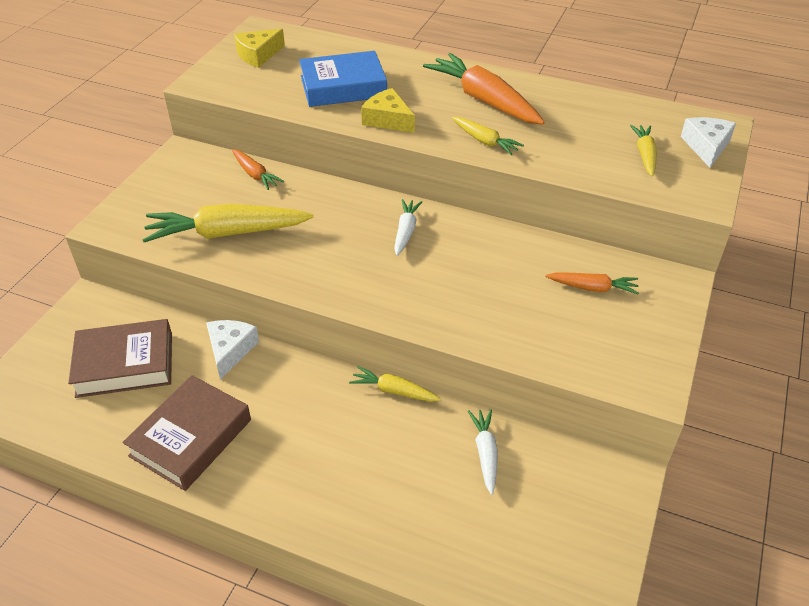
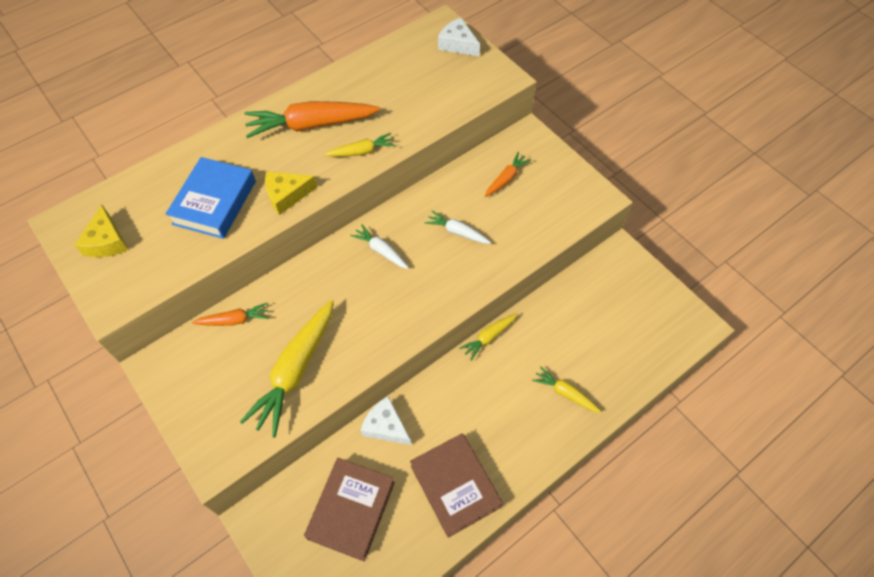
camera: 60 degrees left, 15 degrees up
(485, 453) = (567, 312): white carrot -> white carrot (457, 232)
(644, 155) = (442, 78): yellow carrot -> yellow carrot (565, 393)

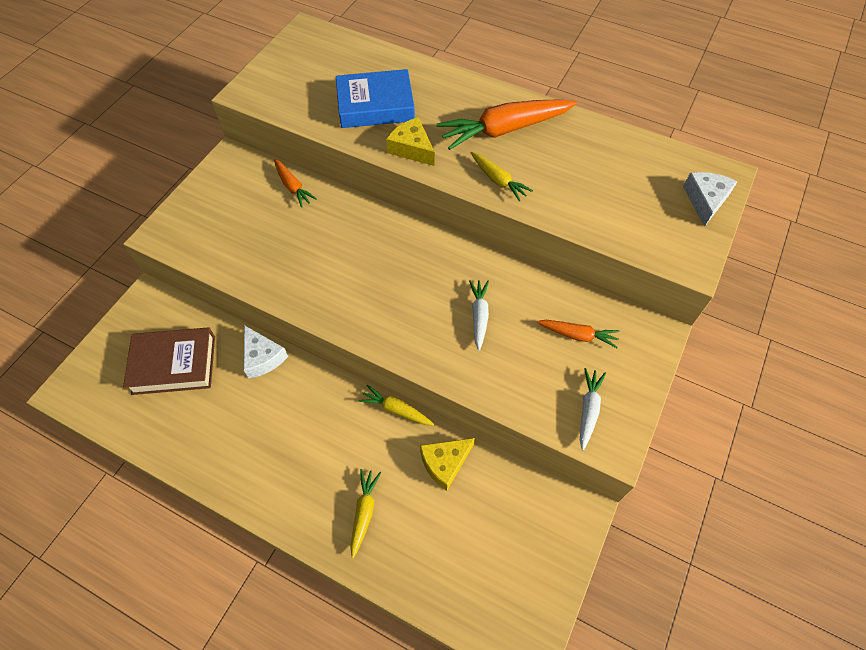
camera: 65 degrees right, 0 degrees up
(107, 241) = (301, 62): yellow cheese -> yellow cheese (445, 463)
(295, 371) = (262, 251): yellow carrot -> none
(311, 125) = (504, 130): orange carrot -> orange carrot turned 75 degrees counterclockwise
(381, 251) = (419, 260): white carrot -> white carrot (588, 409)
(385, 426) = (262, 357): white cheese -> white cheese turned 135 degrees clockwise
(455, 486) = (223, 442): brown book -> none

